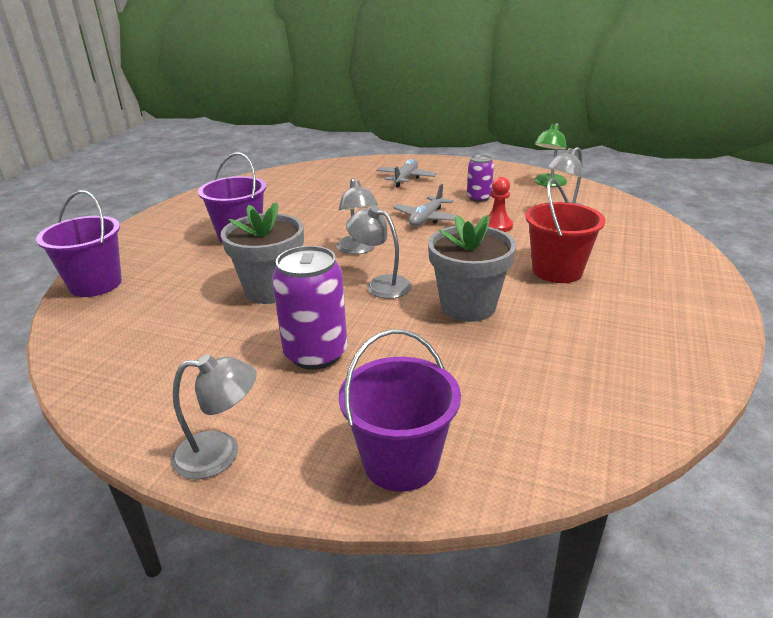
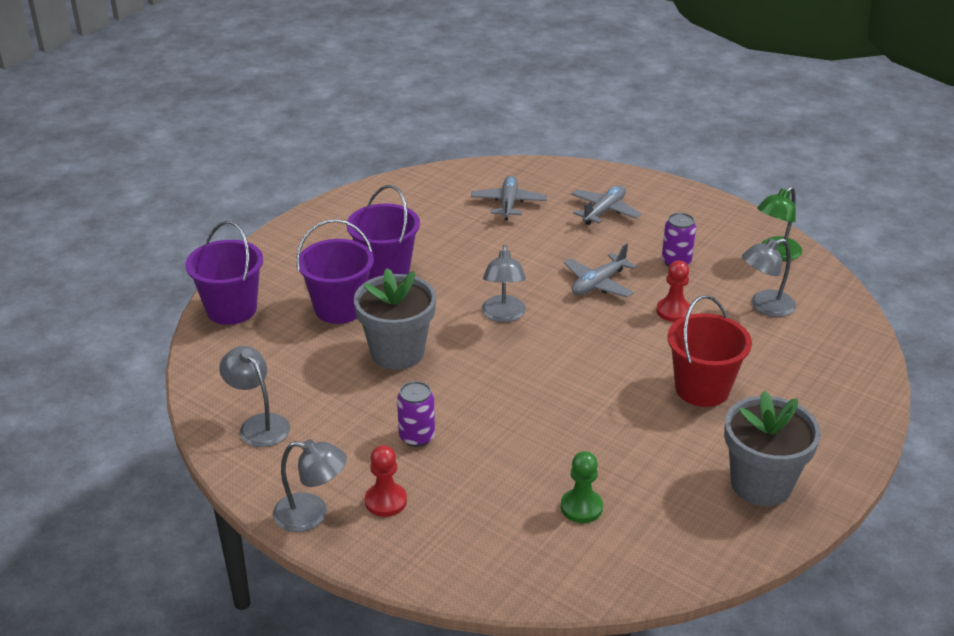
camera: 15 degrees right, 5 degrees up
(304, 421) = (386, 501): none -> red pawn
(315, 354) = (417, 437): purple can -> purple can, size x0.59
(329, 184) = (508, 204): none -> grey plane
(380, 284) = (508, 368): grey lamp -> grey lamp (259, 424)
(400, 462) = (451, 554): purple bucket -> purple bucket (339, 308)
(468, 306) = (583, 414): grey flower pot -> grey flower pot (761, 484)
(513, 384) = (581, 507): none -> green pawn

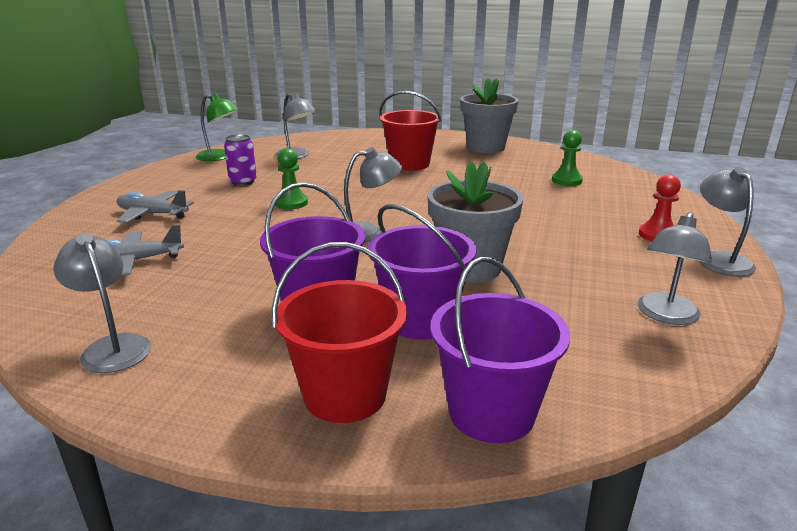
camera: 110 degrees left, 10 degrees down
(286, 266) = (345, 395): none -> red bucket
(391, 198) = (112, 346): none -> grey lamp
(417, 437) = (573, 237): purple can -> none
(598, 283) = (291, 203): grey plane -> green pawn
(673, 311) = (319, 177): red pawn -> none

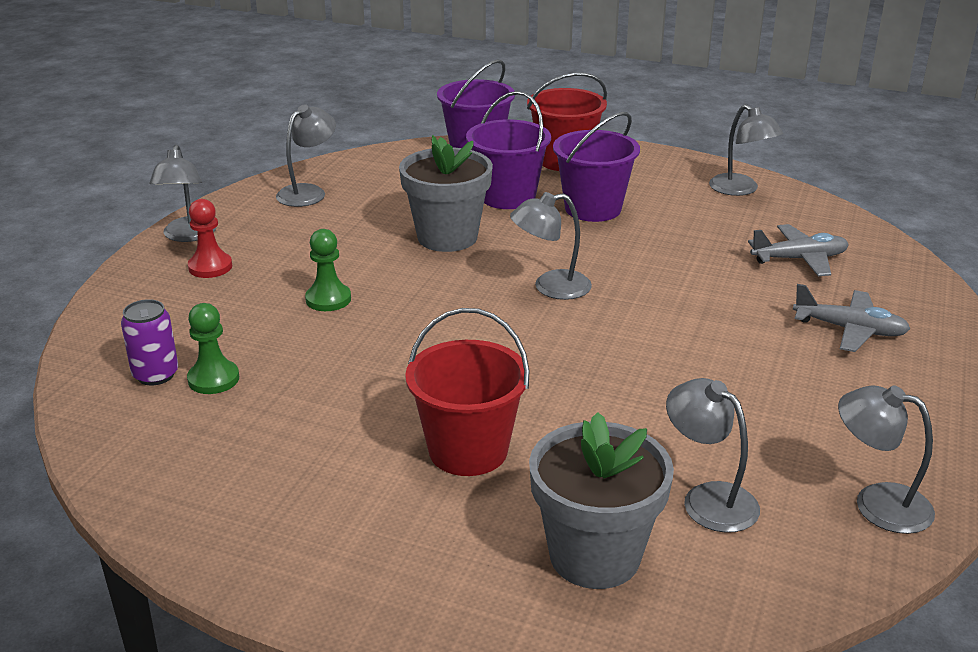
camera: 175 degrees left, 5 degrees up
(219, 157) = (877, 503): green lamp -> grey lamp
(243, 182) = (768, 403): purple can -> purple can (155, 375)
(291, 203) = (664, 344): green pawn -> green pawn (328, 299)
(485, 147) = (276, 517): grey flower pot -> grey flower pot (594, 556)

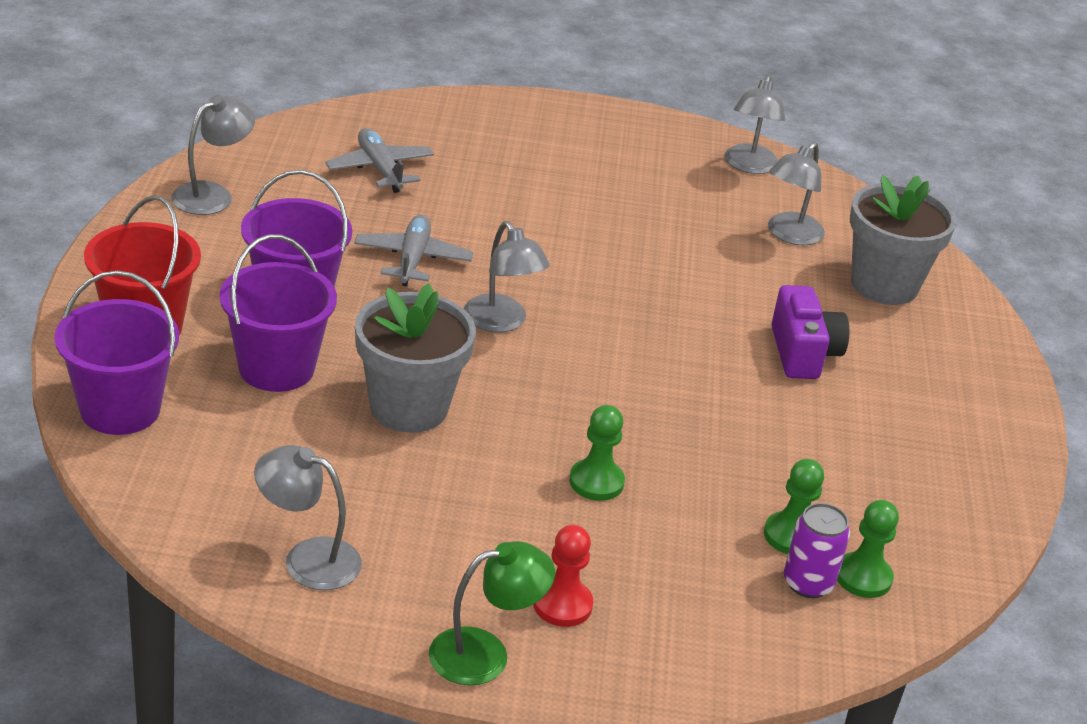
camera: 110 degrees left, 5 degrees up
(141, 406) = (863, 577): none -> green pawn
(188, 236) = (485, 653): grey lamp -> green lamp
(468, 450) = (803, 353): red bucket -> purple camera
(849, 330) = (510, 154): grey plane -> grey plane (412, 259)

